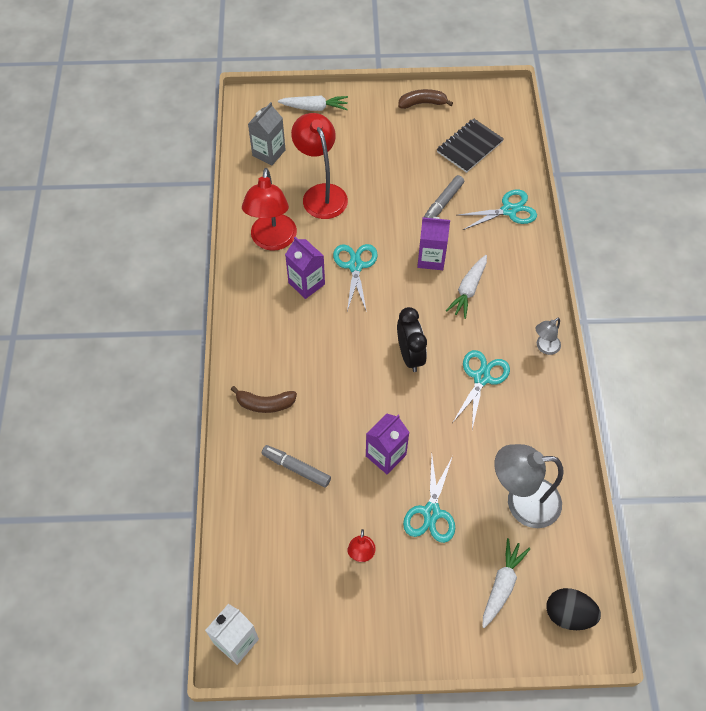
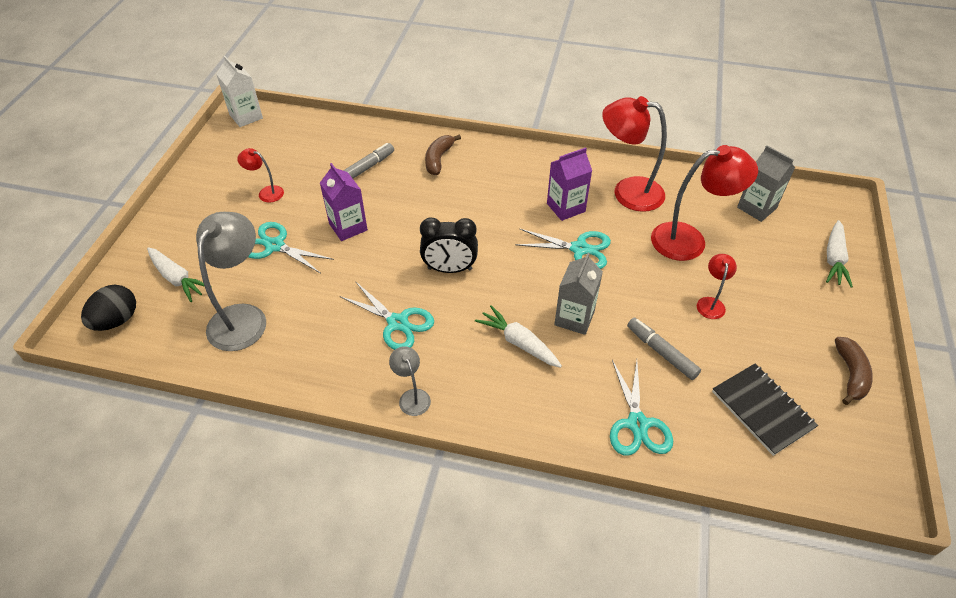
camera: 105 degrees right, 10 degrees down
(385, 177) = (710, 303): none -> red lamp
(431, 258) = (574, 318): purple carton -> grey carton

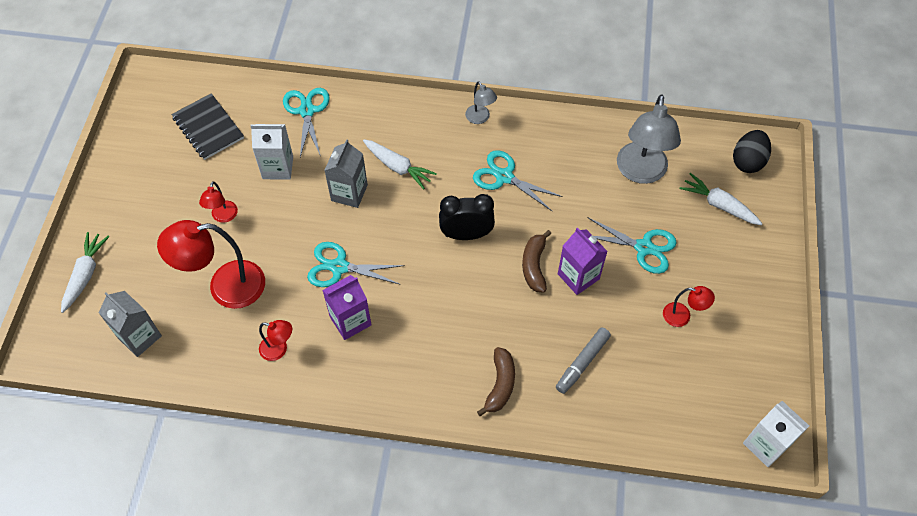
camera: 175 degrees right, 10 degrees up
(627, 192) = (279, 349): red lamp -> red lamp, size x0.49
(661, 352) = (278, 167): grey marker -> white carton
(850, 374) = (126, 160): brown banana -> brown banana (534, 266)

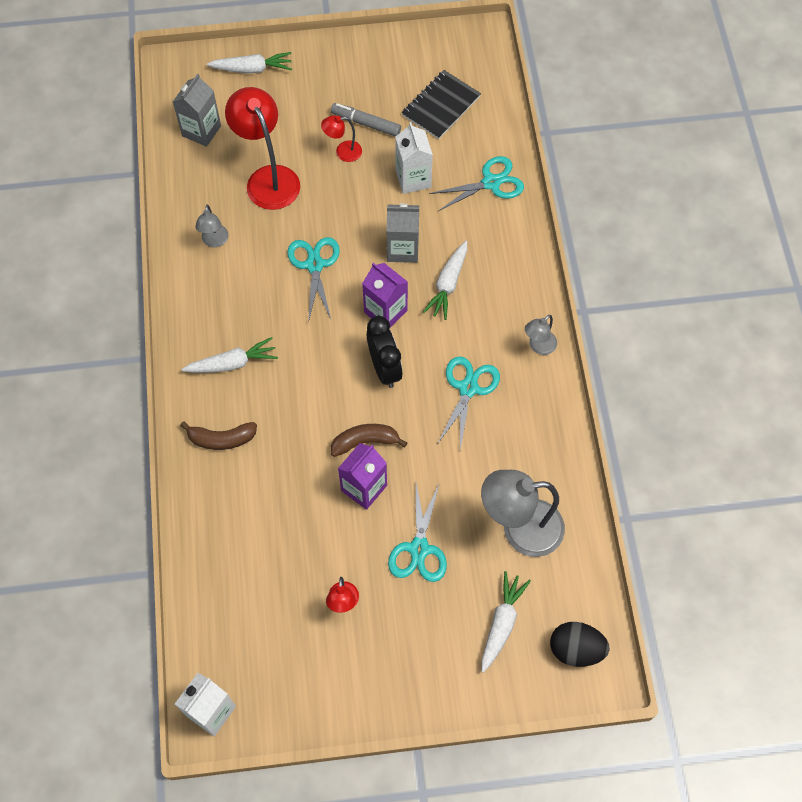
camera: 75 degrees right, 5 degrees up
(279, 349) = (214, 241): red lamp -> grey lamp
(350, 321) = (259, 291): purple carton -> purple carton (385, 311)
(422, 360) = (232, 363): none -> white carrot
(582, 363) = (263, 511): grey marker -> grey marker (366, 123)

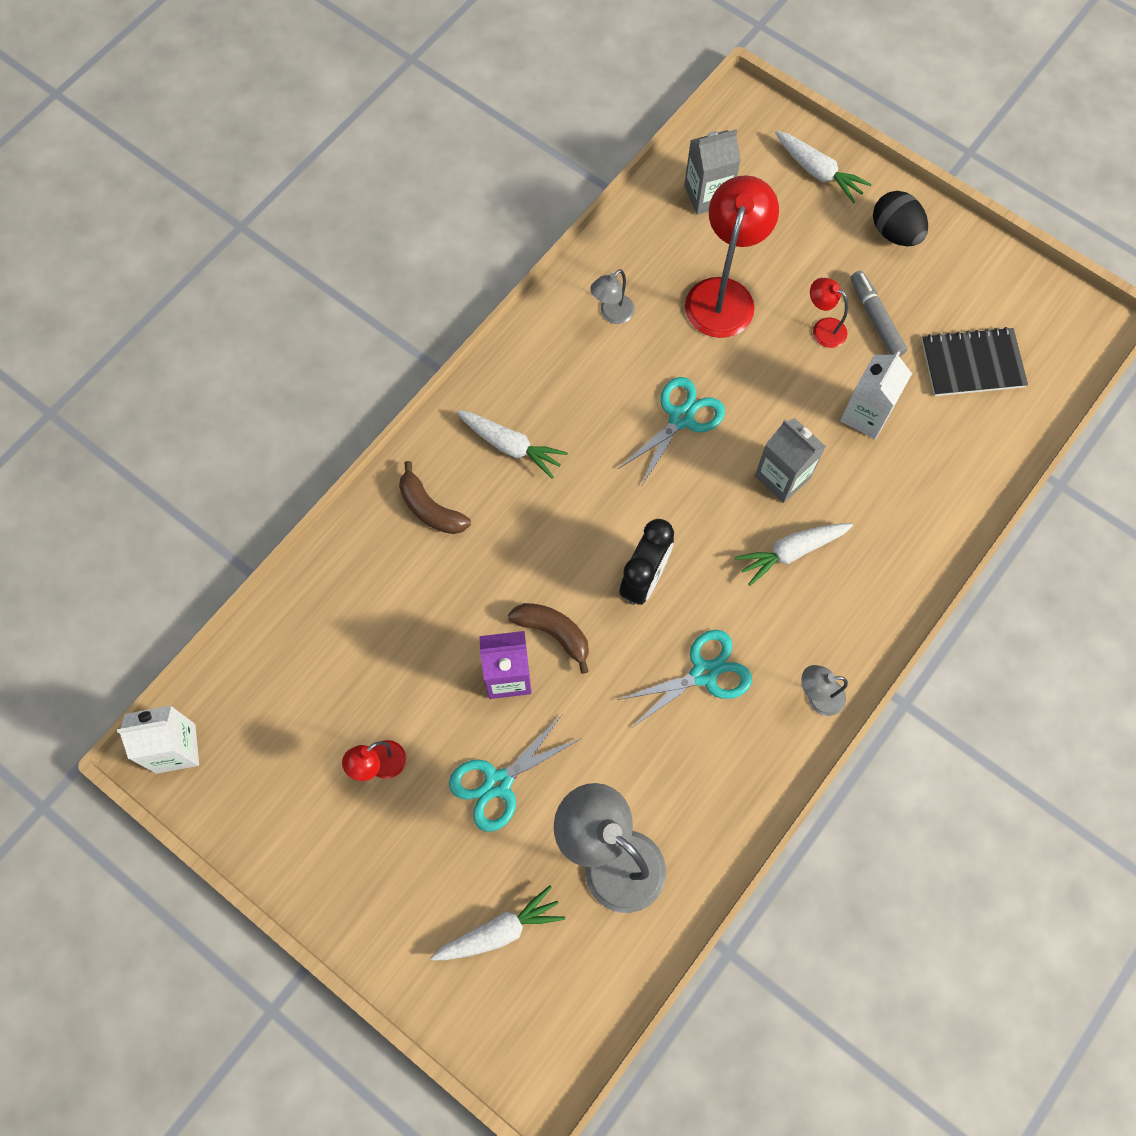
camera: 45 degrees right, 5 degrees up
(385, 311) = (702, 524): purple carton -> none
(491, 183) = (943, 487): turquoise scissors -> none
(575, 649) = (542, 1028): black egg -> black egg (895, 233)

